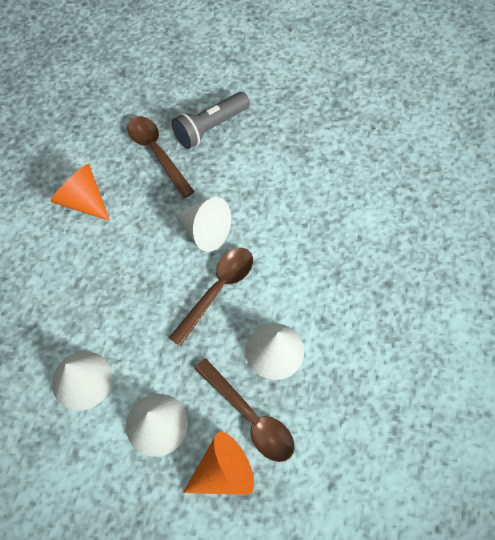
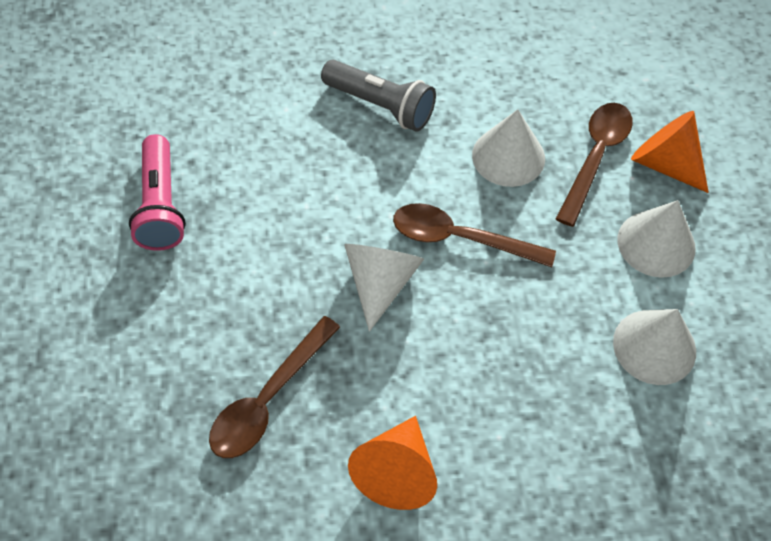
camera: 110 degrees left, 5 degrees down
(210, 127) = (195, 339): grey flashlight -> grey flashlight (381, 106)
(311, 130) = (161, 205): none -> pink flashlight

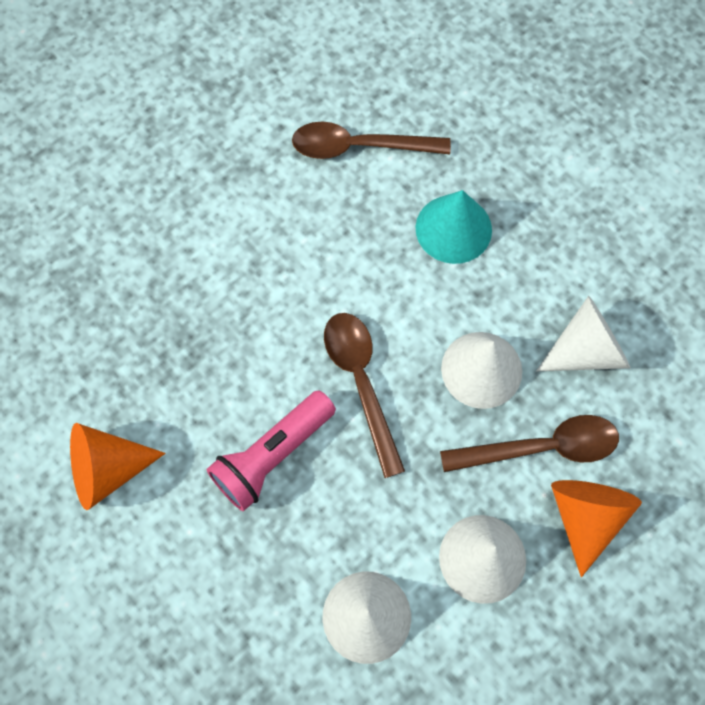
camera: 55 degrees right, 10 degrees up
(161, 205) = (225, 136): pink flashlight -> pink flashlight (272, 456)
(269, 398) = (109, 333): brown spoon -> brown spoon (359, 147)
(381, 106) = (453, 229): grey flashlight -> turquoise cone
(381, 282) = (270, 347): white cone -> white cone (585, 350)

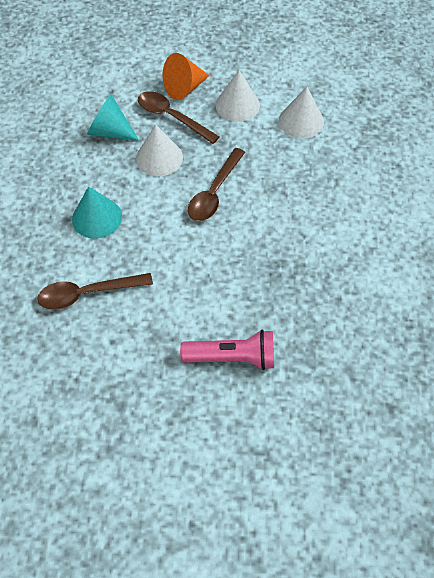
camera: 135 degrees left, 10 degrees down
(108, 469) = (362, 248): orange cone -> none
(272, 456) = (282, 196): pink flashlight -> pink flashlight (232, 357)
(359, 147) = (88, 293): brown spoon -> brown spoon turned 120 degrees clockwise
(585, 350) = (110, 131): white cone -> turquoise cone

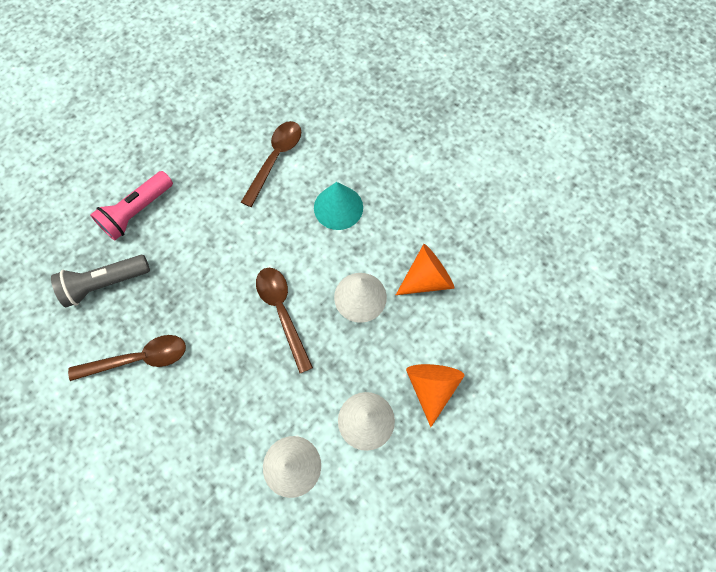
camera: 130 degrees right, 10 degrees up
(110, 131) = (427, 278): turquoise cone -> orange cone
(172, 117) = (401, 345): brown spoon -> brown spoon (138, 359)
(311, 323) = (105, 284): none -> grey flashlight

